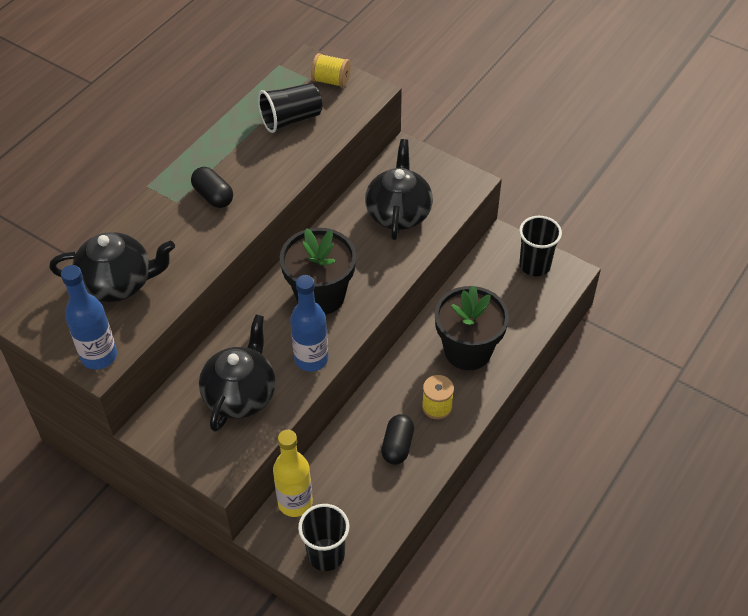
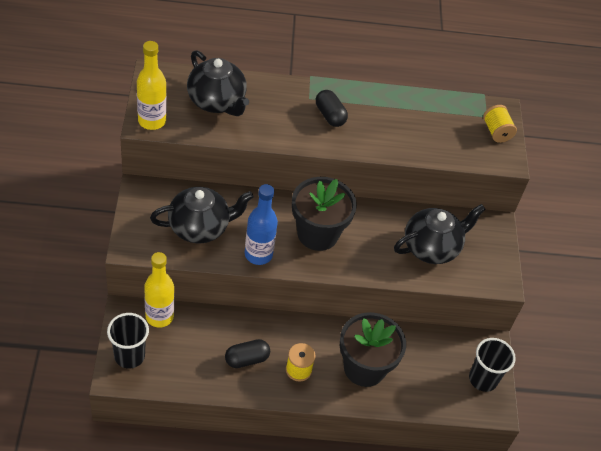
camera: 50 degrees right, 0 degrees up
(99, 356) = (152, 121): blue bottle -> yellow bottle
(213, 196) = (330, 115): black capsule -> black capsule turned 45 degrees counterclockwise
(291, 119) = (437, 126): black cup -> none

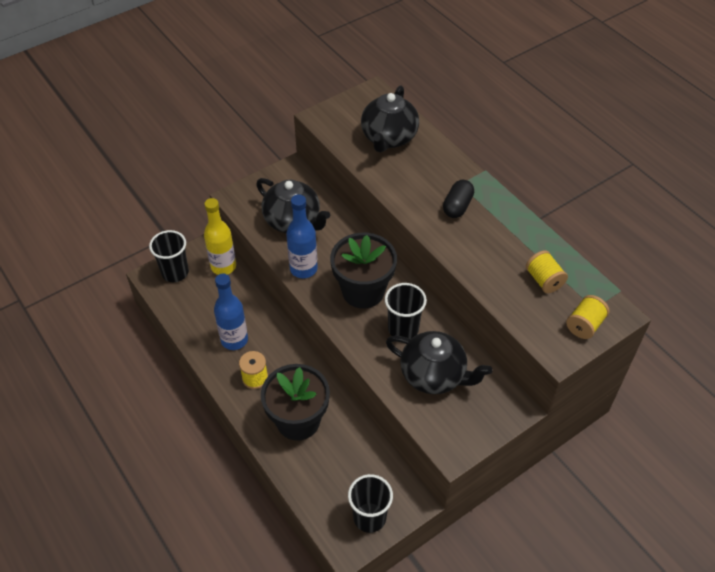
camera: 60 degrees right, 0 degrees up
(152, 121) = (327, 119): yellow bottle -> none
(247, 359) = (234, 340): black capsule -> blue bottle
(376, 235) = (403, 329): none -> black cup
(441, 122) = (544, 280): none -> yellow spool

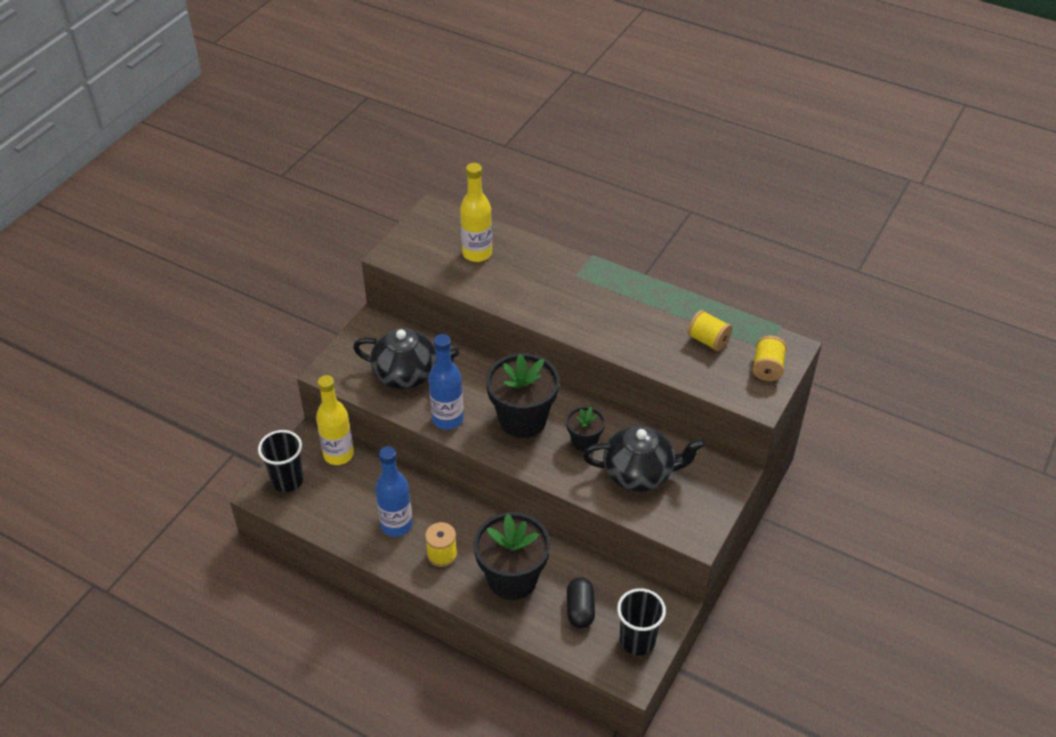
camera: 25 degrees left, 5 degrees down
(388, 138) = (477, 253): black teapot -> yellow bottle
(403, 329) = (584, 441): black cup -> black flower pot
(457, 206) = (586, 299): black capsule -> black capsule (580, 609)

